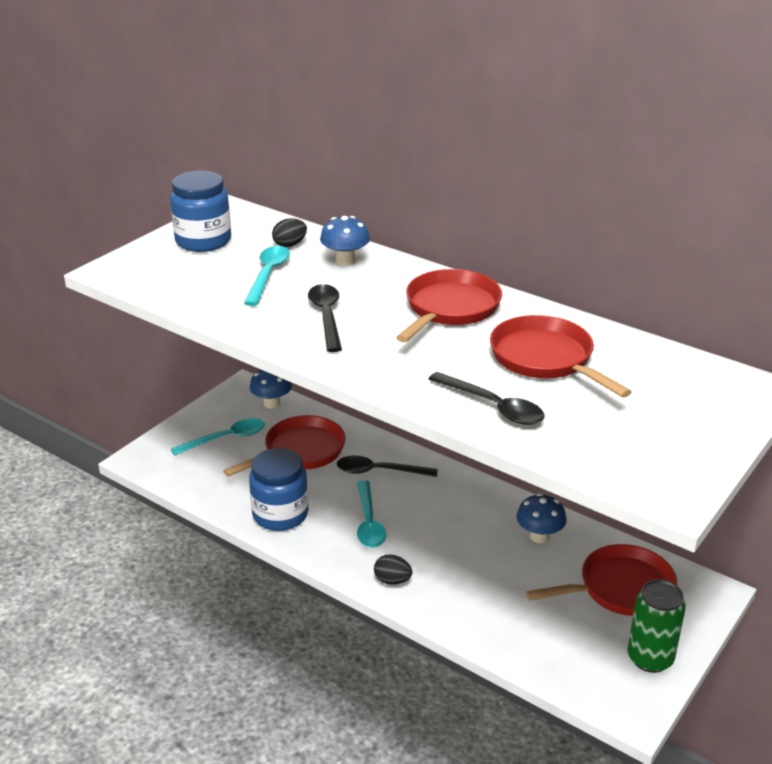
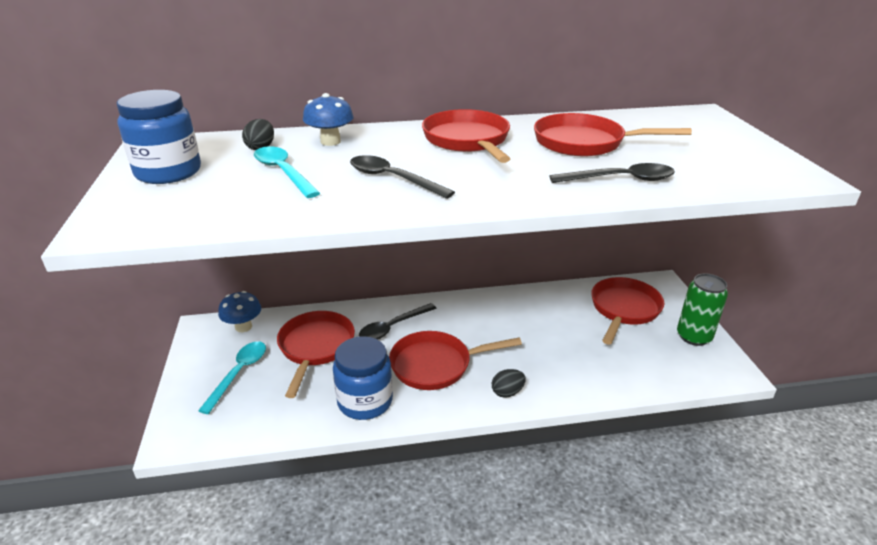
camera: 45 degrees left, 0 degrees up
(369, 522) = (435, 365): turquoise spoon -> red pan
(539, 536) = (543, 307): blue mushroom -> none

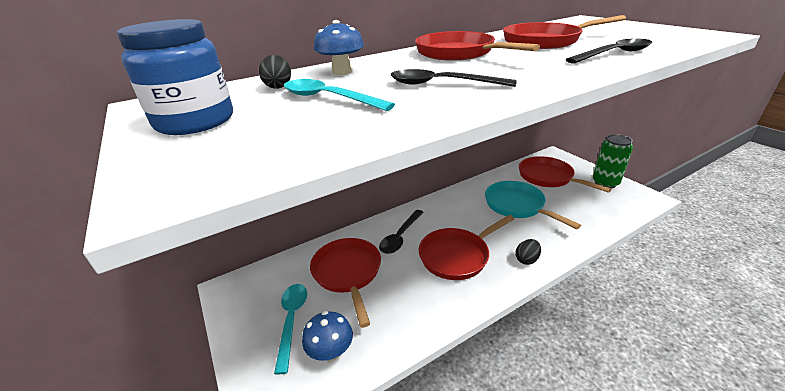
camera: 20 degrees left, 0 degrees up
(243, 327) = (268, 275): blue mushroom -> blue mushroom (331, 352)
(365, 401) = (425, 306): blue jar -> none
(551, 332) = (517, 205): none -> turquoise pan
(624, 309) = (548, 177): red pan -> red pan turned 45 degrees counterclockwise

